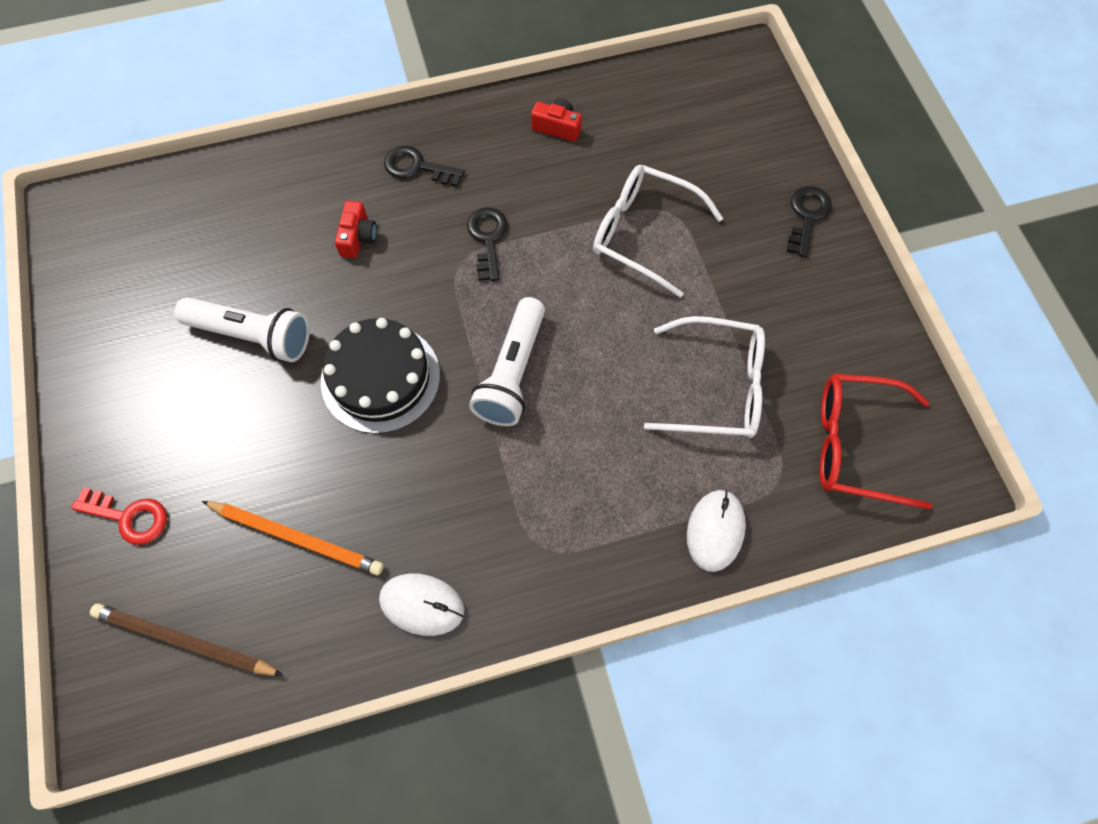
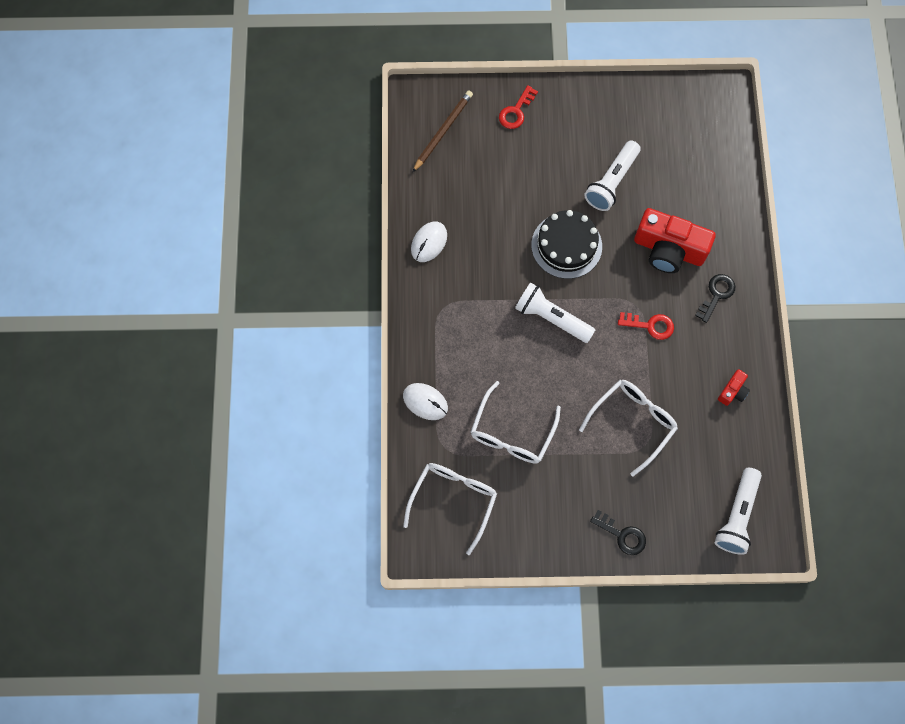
camera: 105 degrees right, 5 degrees up
(297, 538) = (482, 189): orange pencil -> none
(358, 237) = (668, 249): red camera -> red camera, size x2.20
(487, 238) = (650, 325): black key -> red key
(726, 98) = (736, 516): none -> white flashlight
(855, 445) = (453, 500): red glasses -> white glasses

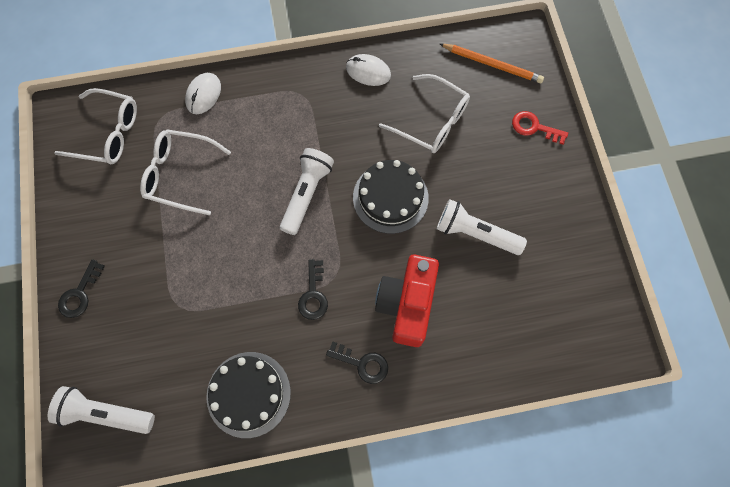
camera: 80 degrees right, 0 degrees up
(443, 131) = (492, 64): brown pencil -> orange pencil
(632, 422) = (201, 289): white glasses -> white glasses (432, 121)
(650, 325) = (313, 295): red key -> black key
(732, 391) = (248, 394): red camera -> black cake

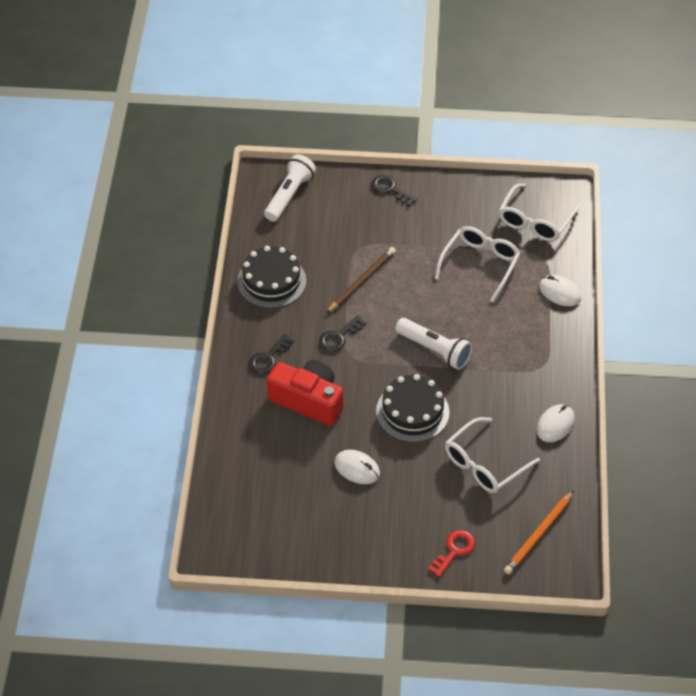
camera: 105 degrees right, 20 degrees down
(227, 290) = (362, 281): none -> brown pencil
(313, 295) = (338, 337): black key -> black key turned 60 degrees counterclockwise
(475, 233) = (357, 468): white flashlight -> white mouse

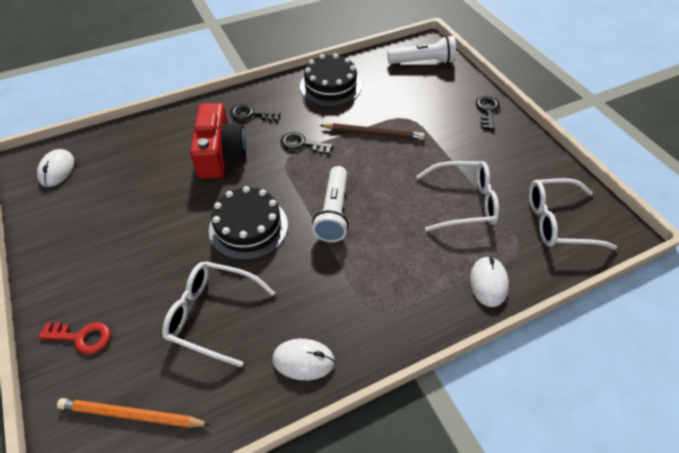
camera: 60 degrees right, 0 degrees up
(357, 468) = (159, 215): white mouse -> white mouse (57, 170)

